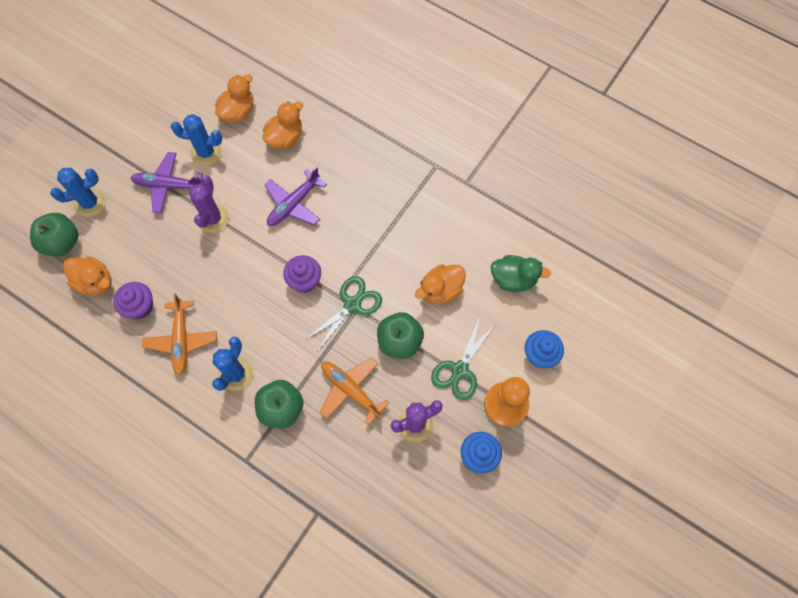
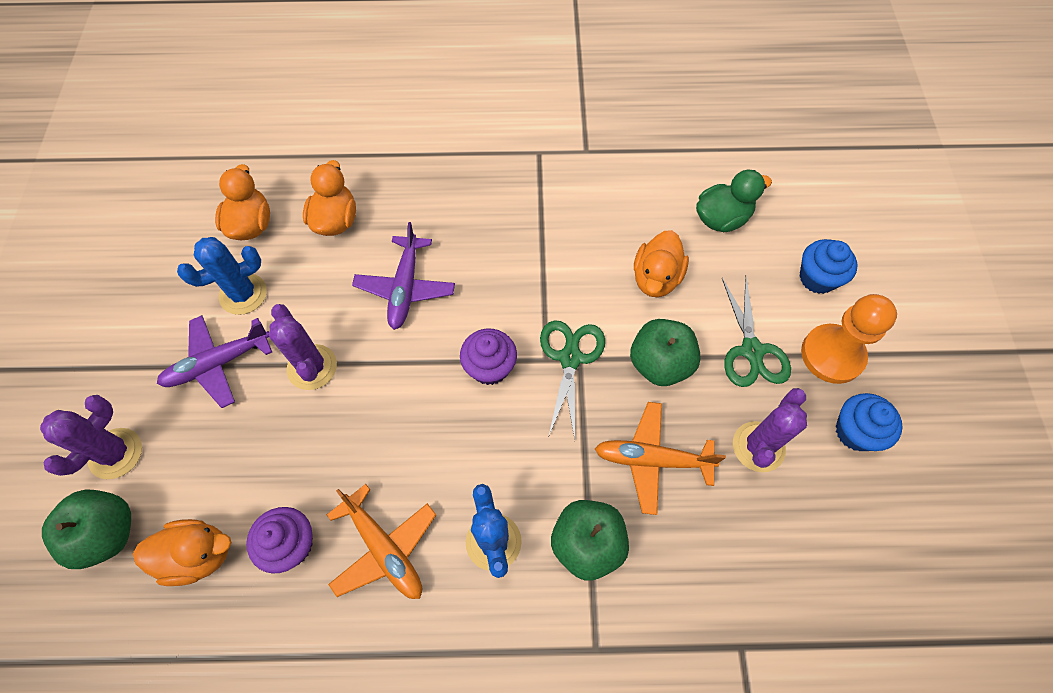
camera: 35 degrees left, 5 degrees down
(90, 203) = (115, 453): blue cactus -> purple cactus

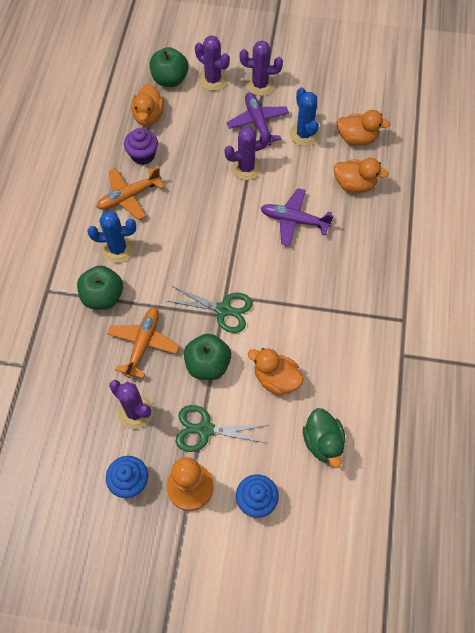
camera: 100 degrees right, 0 degrees up
(134, 373) = (260, 85): none -> purple cactus
(490, 367) = (227, 262): purple cupcake -> none

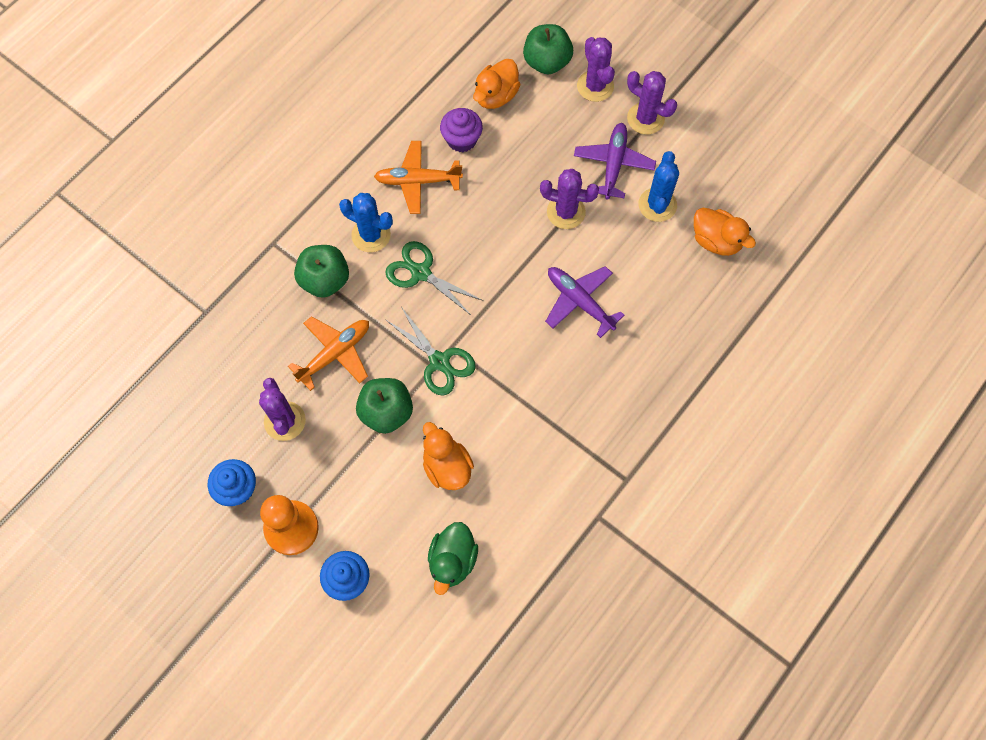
camera: 30 degrees right, 5 degrees up
(205, 429) = (341, 478): green scissors -> green scissors (420, 273)
(354, 184) = (676, 295): orange duck -> none

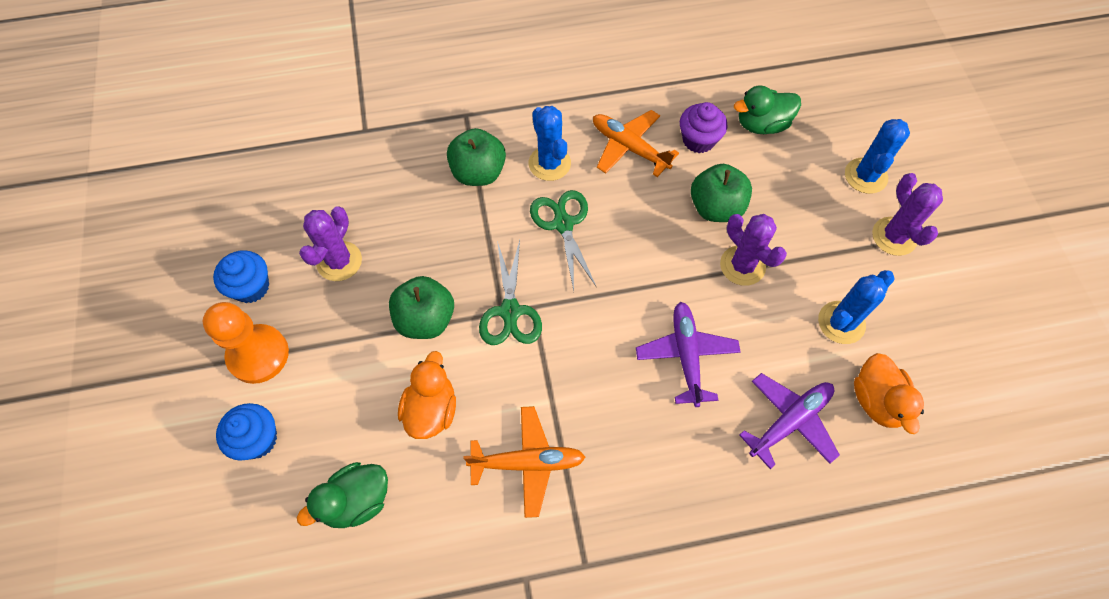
camera: 40 degrees right, 5 degrees down
(335, 353) = (430, 237): orange plane -> orange plane (528, 463)
(496, 96) = (762, 124): orange duck -> green duck
(547, 62) = (835, 127): green apple -> green apple (716, 207)
(595, 86) = (865, 176): purple cactus -> blue cactus
(613, 164) = (826, 255): purple plane -> purple plane (790, 421)

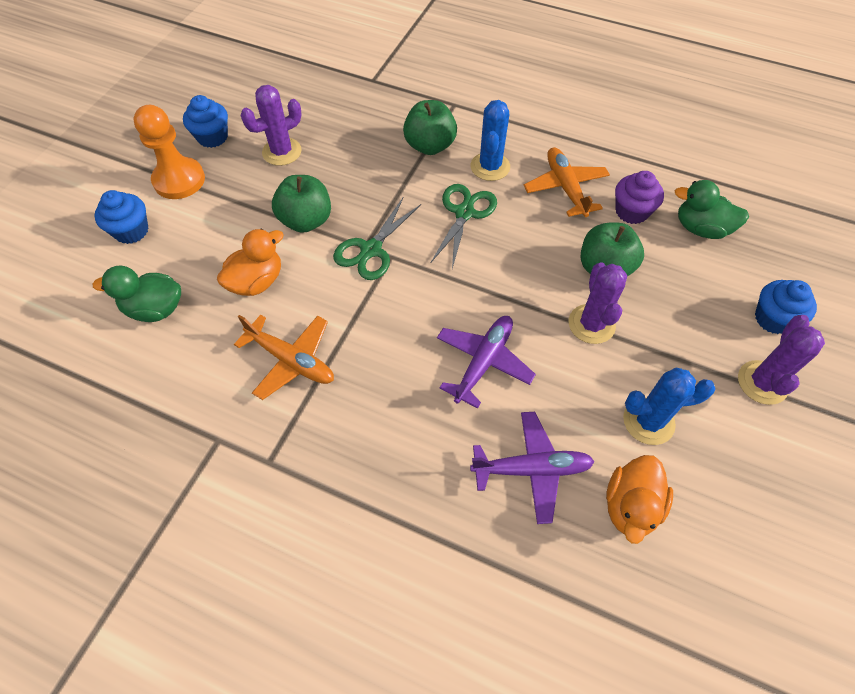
camera: 35 degrees right, 5 degrees down
(865, 176) = (773, 319): blue cactus -> blue cupcake

